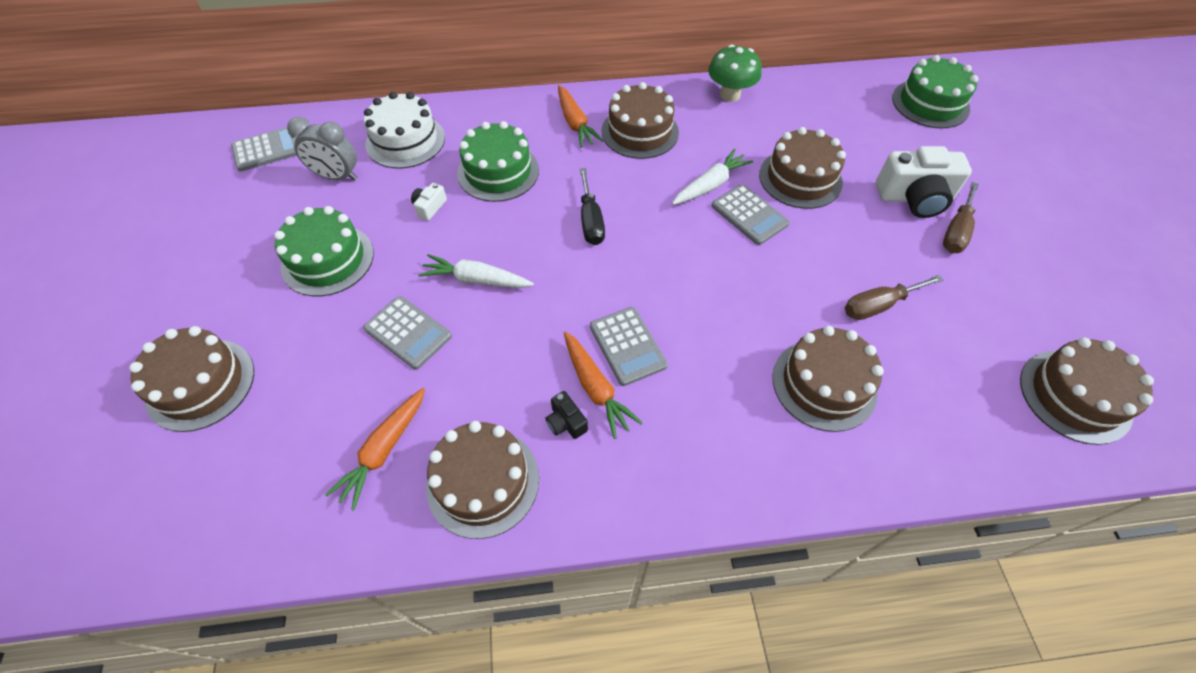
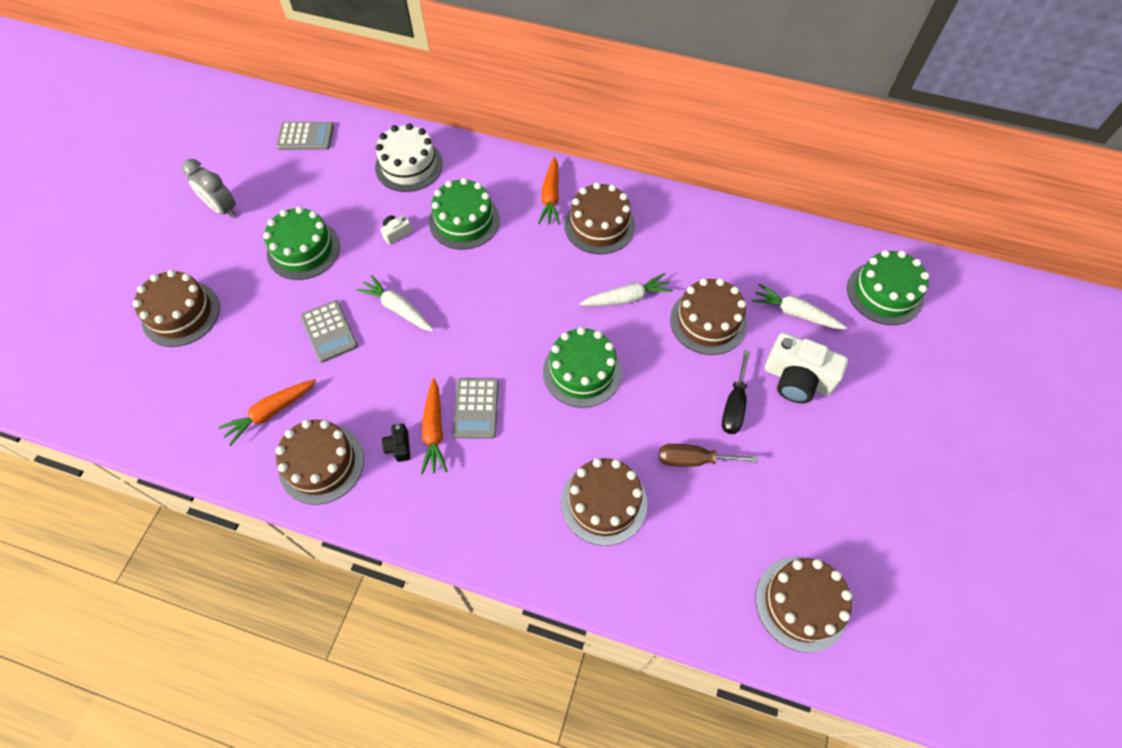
camera: 25 degrees right, 5 degrees up
(337, 176) = (343, 180): grey clock -> grey clock (222, 208)
(590, 221) = (510, 292): black screwdriver -> black screwdriver (734, 405)
(713, 267) = (582, 371): none -> green cake
(730, 95) = (701, 217): green mushroom -> none
(749, 215) = (641, 338): grey calculator -> none
(870, 144) = (795, 313): none -> white carrot
(956, 231) = (811, 424): brown screwdriver -> none

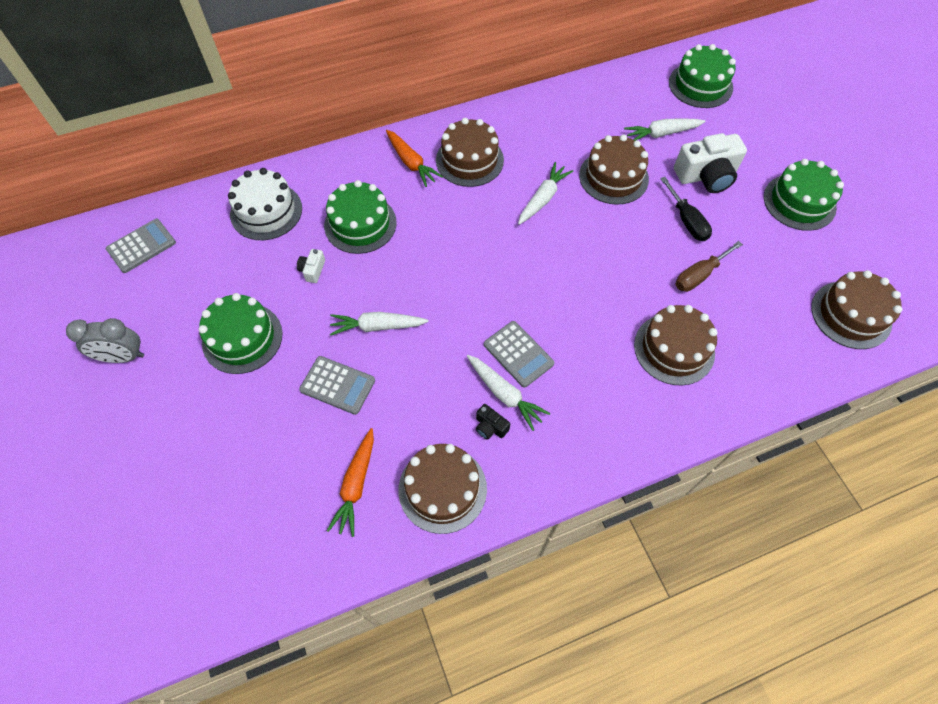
camera: 40 degrees left, 0 degrees up
(181, 313) = (180, 471): brown cake -> none
(434, 431) = (504, 394): orange carrot -> white carrot
(582, 371) = (566, 271): green cake -> green cake (799, 202)

